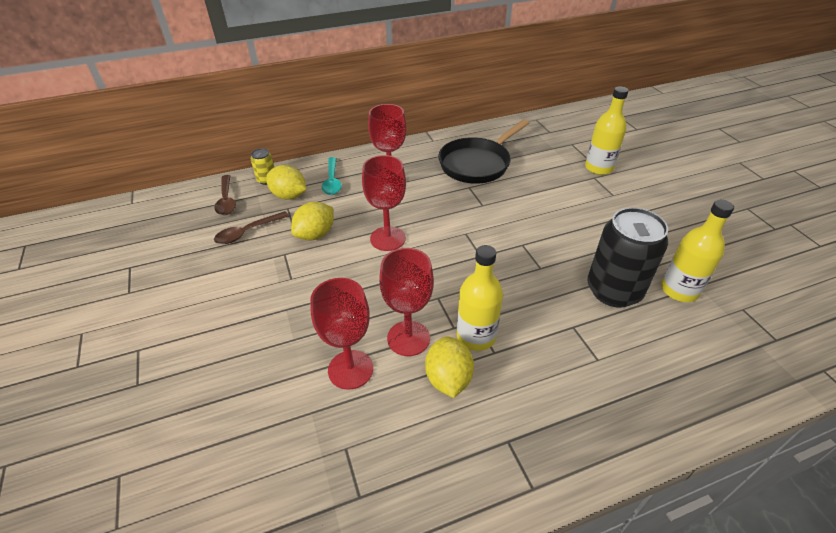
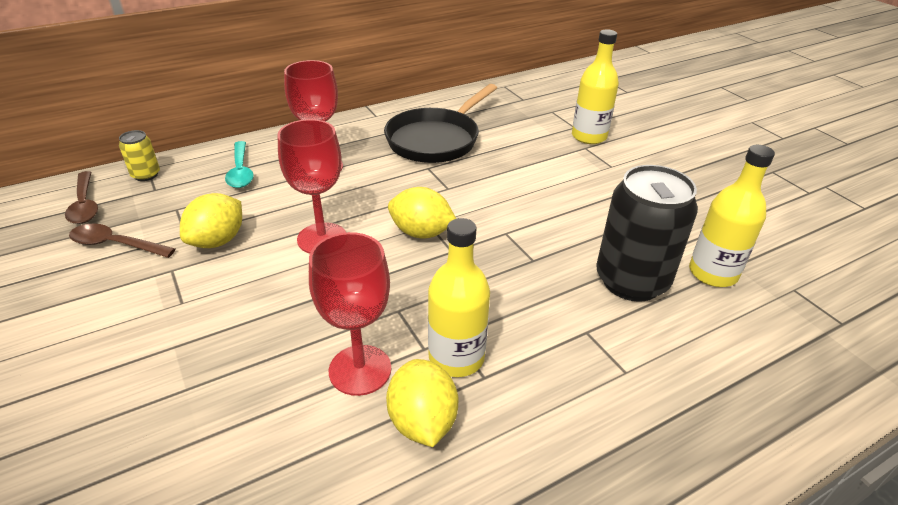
camera: 10 degrees left, 5 degrees down
(248, 232) = (116, 244): brown spoon -> brown spoon turned 60 degrees clockwise
(289, 196) = (178, 193): yellow lemon -> yellow lemon (421, 233)
(350, 369) = (275, 424): red goblet -> none

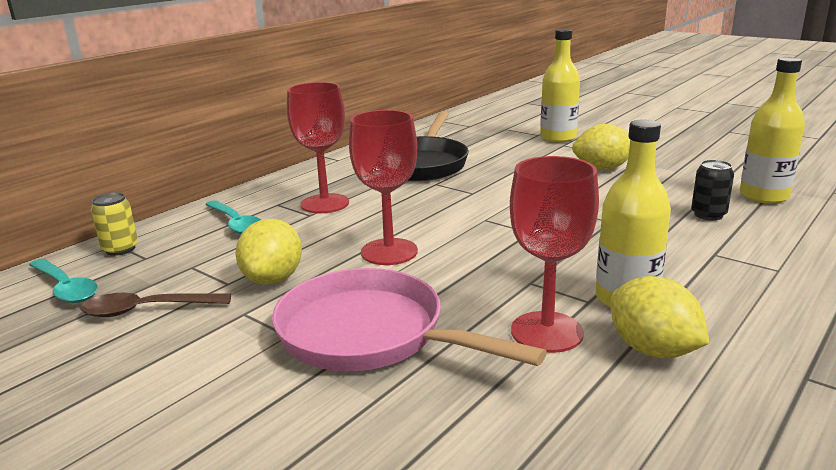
camera: 20 degrees left, 15 degrees down
(85, 204) = (65, 288): brown spoon -> turquoise spoon
(234, 323) = (370, 334): none -> pink pan
(421, 233) = (485, 226): yellow lemon -> yellow lemon (602, 168)
(631, 281) = (708, 215): black can -> black can, size x0.46

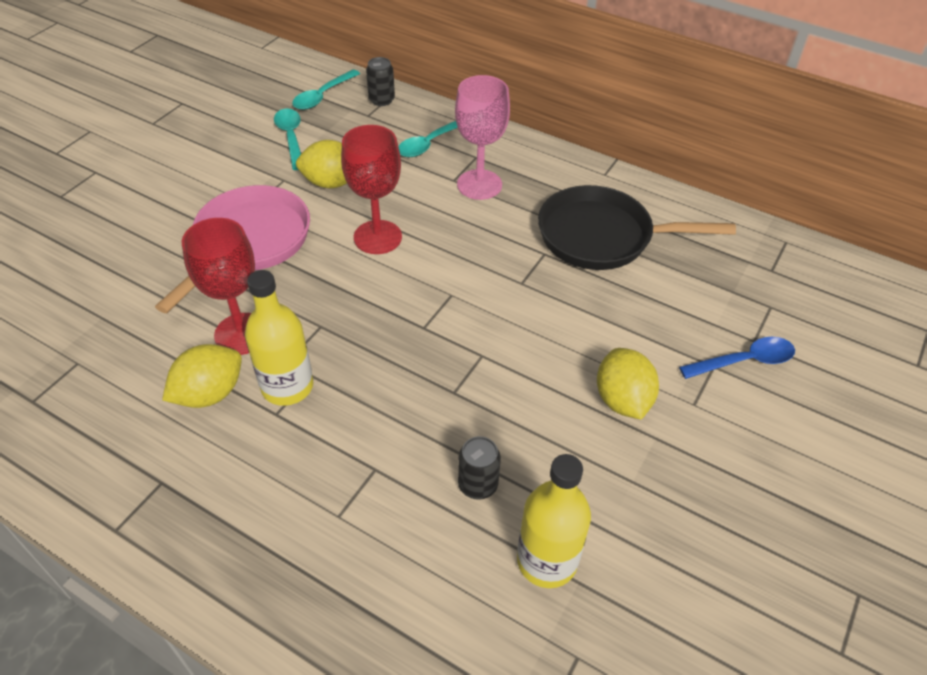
camera: 80 degrees right, 25 degrees up
(120, 249) = (381, 100): yellow can -> black can
(148, 310) = (291, 138): brown spoon -> turquoise spoon
(325, 203) = (479, 185): red goblet -> pink goblet
(558, 138) = (744, 361): yellow bottle -> blue spoon

